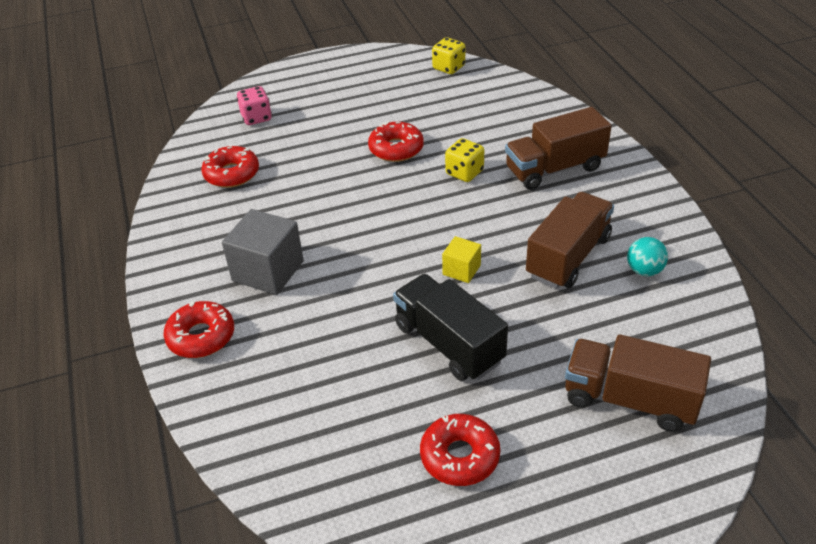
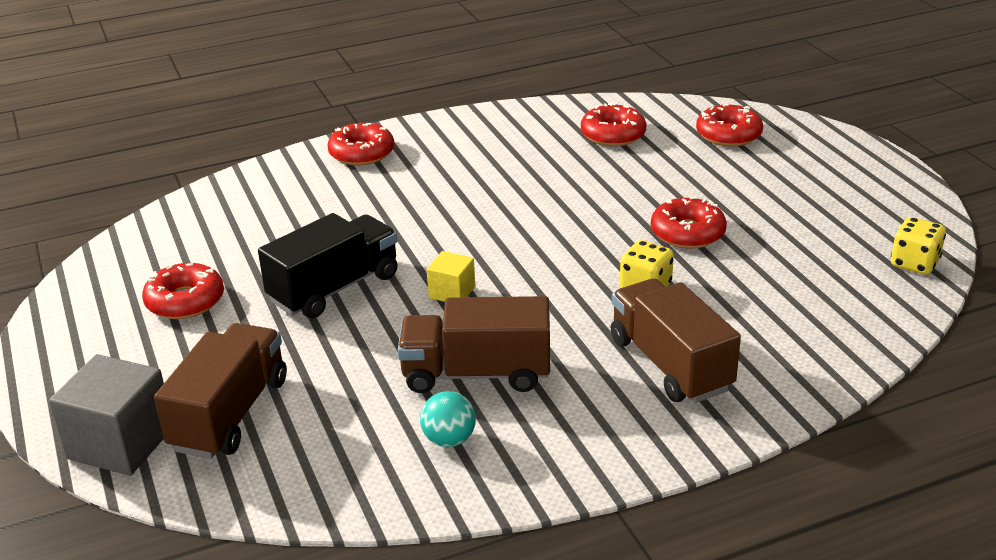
camera: 85 degrees right, 10 degrees down
(256, 118) = (728, 135): pink dice -> red donut
(268, 271) = (451, 174): grey cube -> grey cube (121, 443)
(568, 257) = (476, 374): brown truck -> brown truck turned 150 degrees clockwise

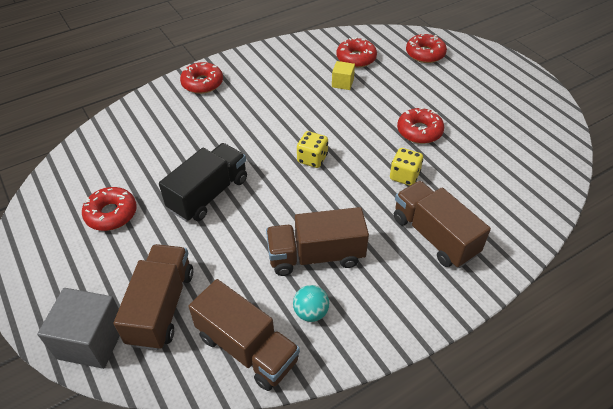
camera: 10 degrees left, 15 degrees up
(342, 472) = (247, 348): none -> brown truck
(452, 292) = (285, 191): yellow cube -> yellow cube (342, 83)
(914, 263) = (557, 144): yellow dice -> yellow dice (312, 159)

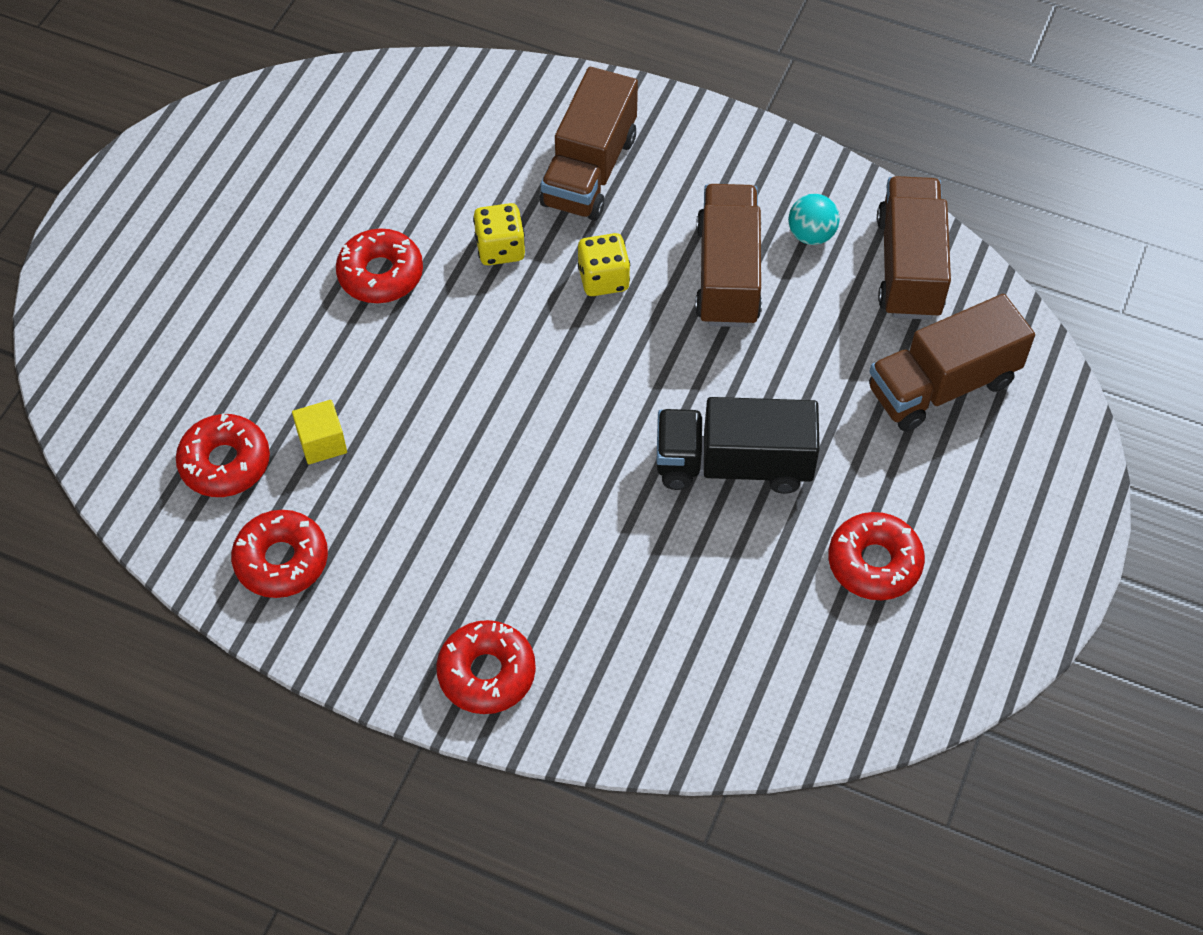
camera: 125 degrees left, 10 degrees up
(91, 340) = (1045, 423): grey cube -> none
(312, 159) = (553, 378): yellow dice -> yellow dice (603, 279)
(316, 255) = (727, 274): brown truck -> brown truck turned 135 degrees counterclockwise
(425, 54) = (136, 361): red donut -> red donut (281, 560)

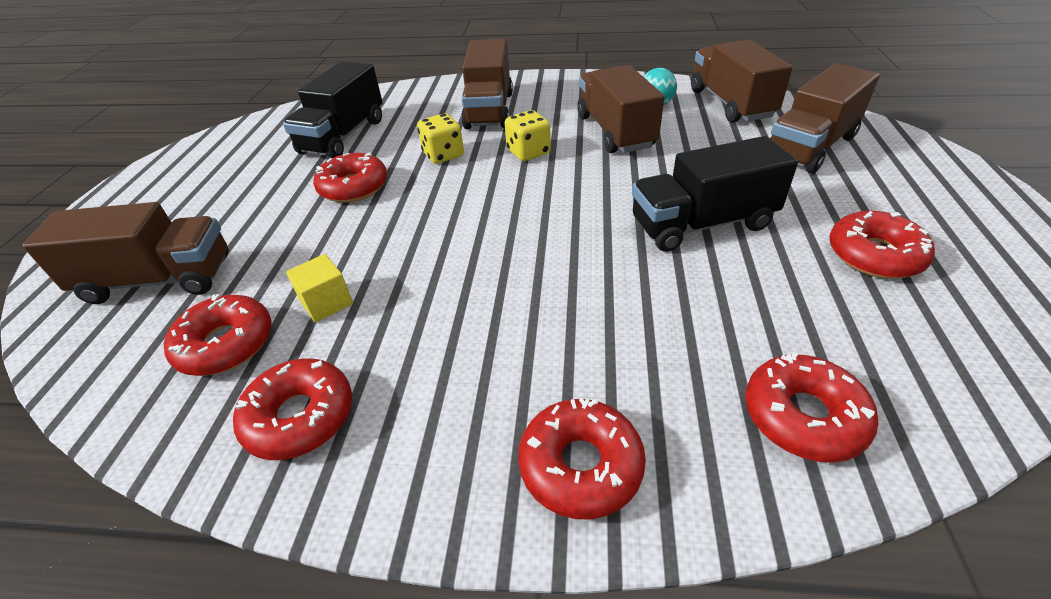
camera: 15 degrees left, 15 degrees down
(162, 357) = (158, 280): none -> brown truck
(387, 165) = (343, 136): none -> black truck
(679, 692) = (803, 416): none -> red donut

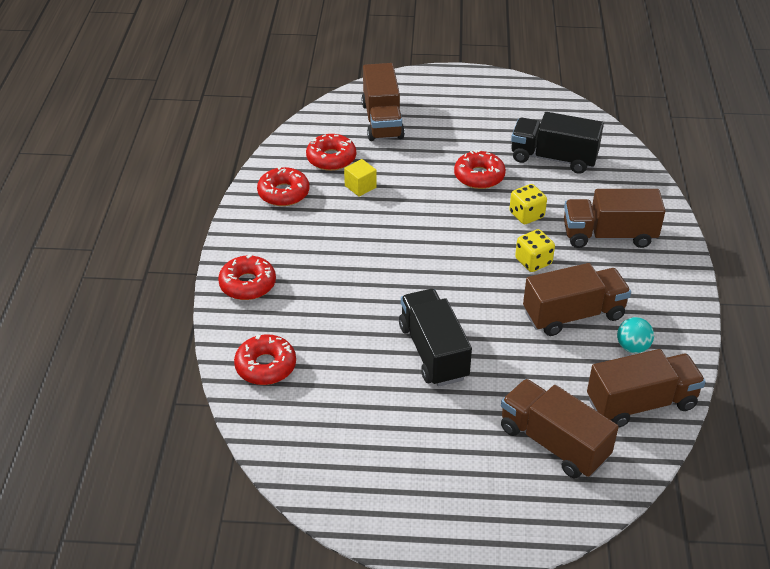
camera: 85 degrees right, 0 degrees up
(874, 255) = (395, 437): red donut -> none

